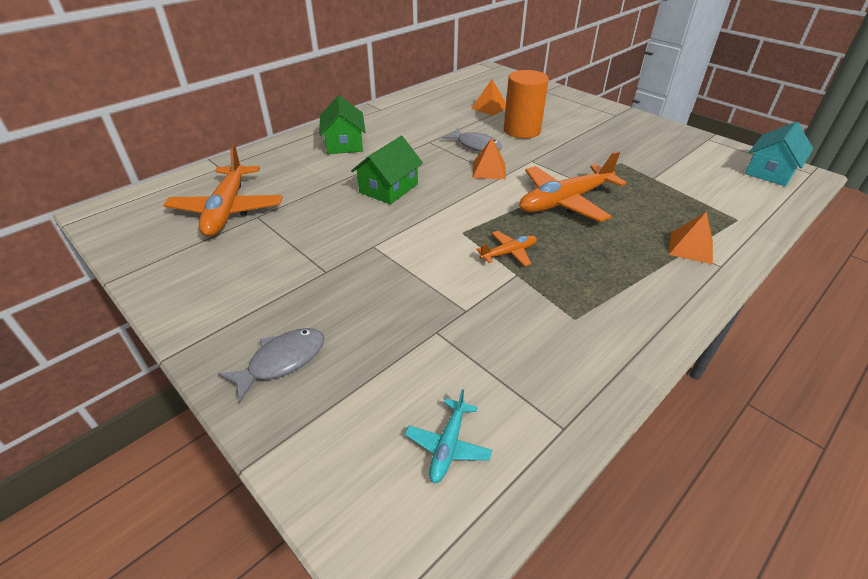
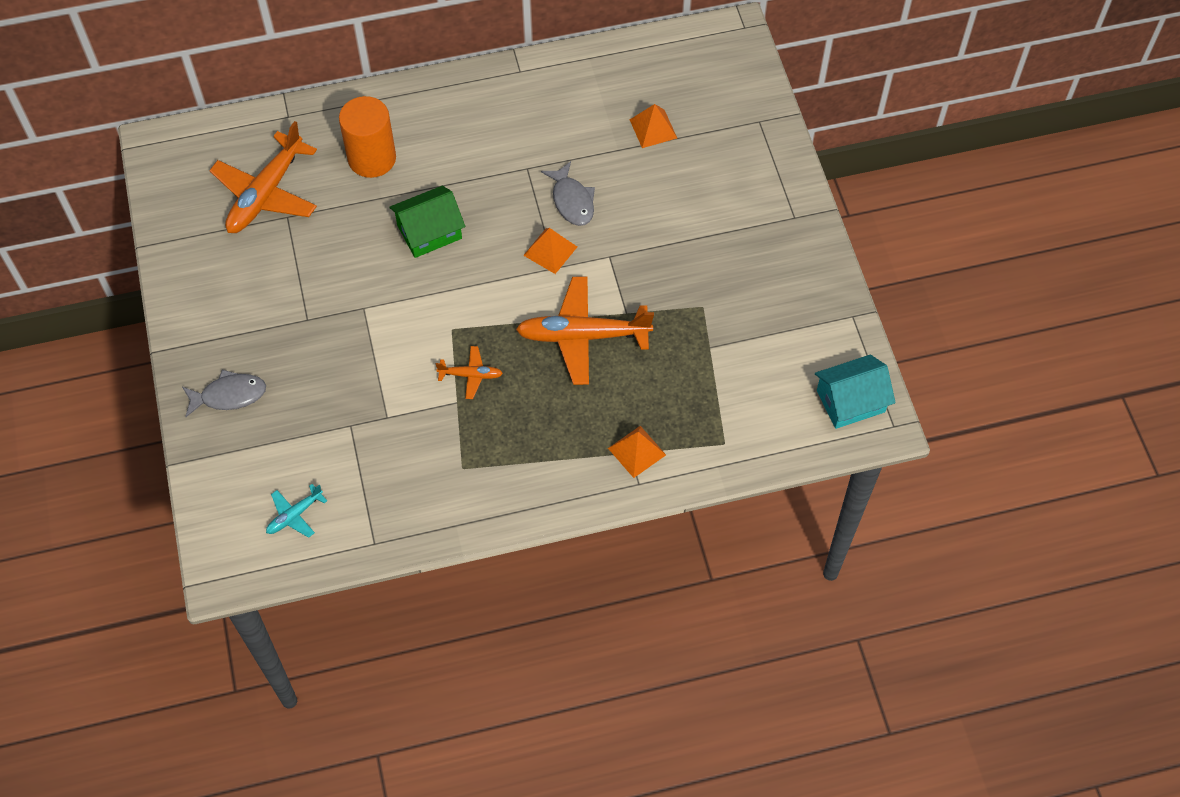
camera: 30 degrees right, 20 degrees up
(344, 143) = (434, 129): green house -> none
(522, 130) = (648, 196): orange cylinder -> orange cylinder (372, 158)

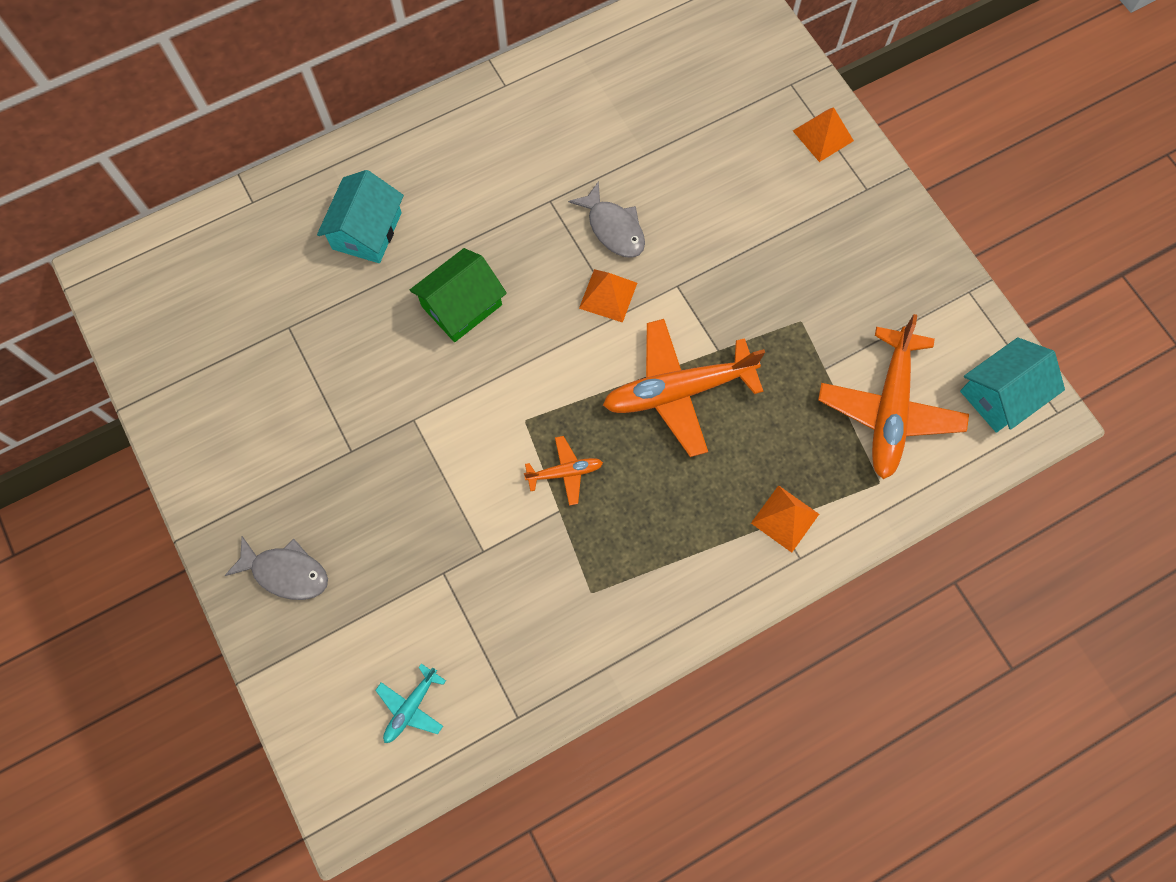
camera: 15 degrees left, 10 degrees up
(229, 395) = (286, 572): grey fish -> grey fish turned 45 degrees clockwise
(266, 193) = (255, 304): orange plane -> orange plane (889, 409)
(372, 158) = (367, 231): orange cylinder -> turquoise house
(653, 128) = (677, 120): orange pyramid -> orange pyramid (823, 135)

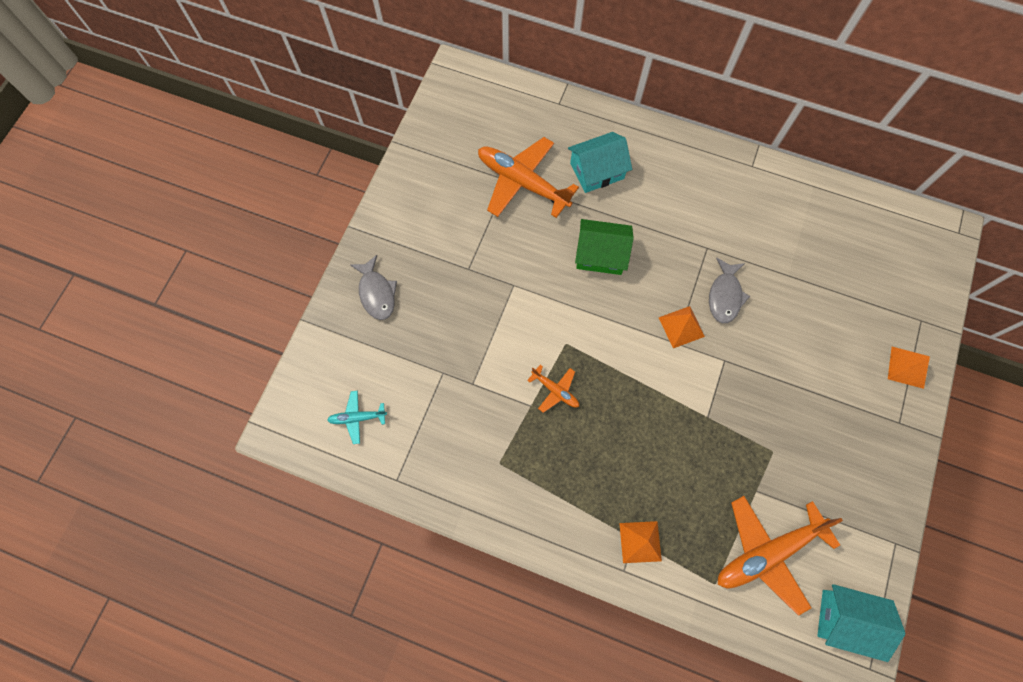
camera: 50 degrees right, 0 degrees up
(678, 391) = (661, 414): orange plane -> orange plane (522, 183)

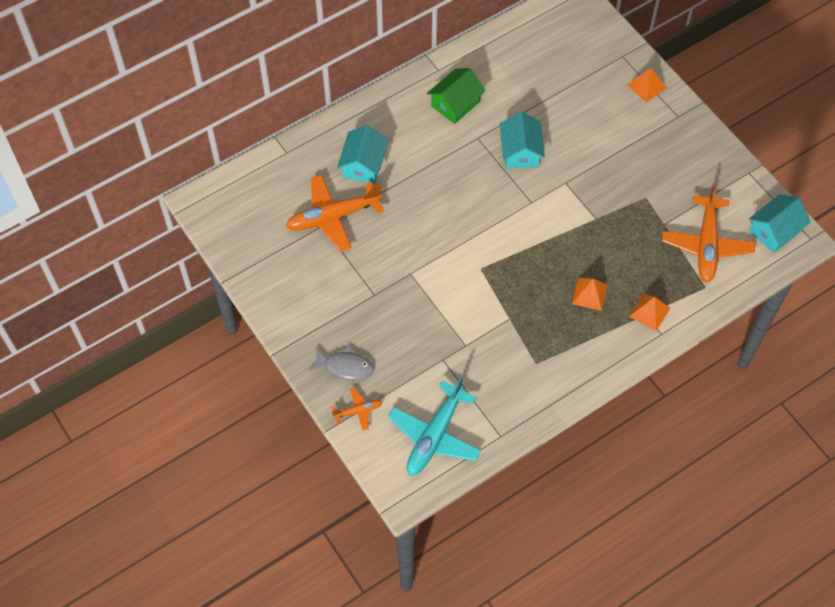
camera: 55 degrees left, 10 degrees down
(357, 418) = (435, 435): turquoise plane -> turquoise plane, size x2.08
(555, 390) = (510, 296): orange plane -> orange plane (358, 411)
(600, 254) = (431, 204): green house -> green house (455, 104)
(681, 327) = (522, 191): orange pyramid -> orange pyramid (589, 294)
(725, 296) = (520, 151): grey fish -> turquoise house

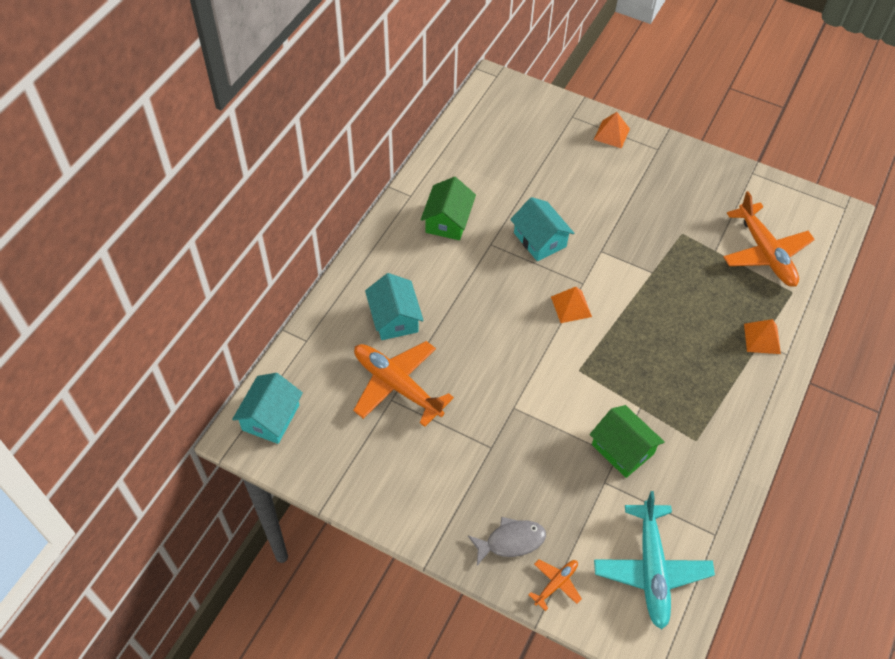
camera: 30 degrees left, 5 degrees down
(333, 217) = (397, 386): orange plane -> orange plane turned 90 degrees clockwise
(473, 342) = (622, 449): none -> green house
(589, 294) = (697, 347): orange pyramid -> orange pyramid (571, 306)
(775, 231) = (812, 214): turquoise house -> turquoise house (271, 417)

